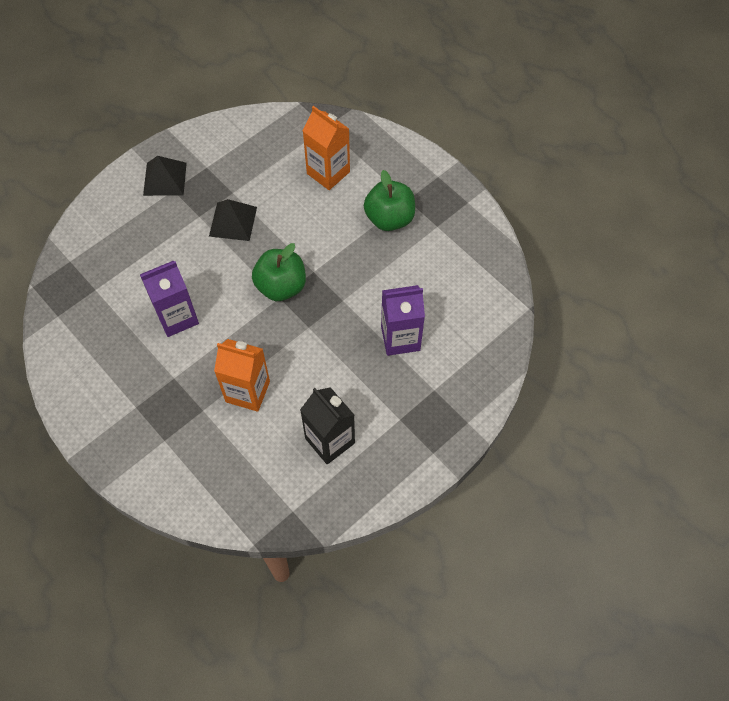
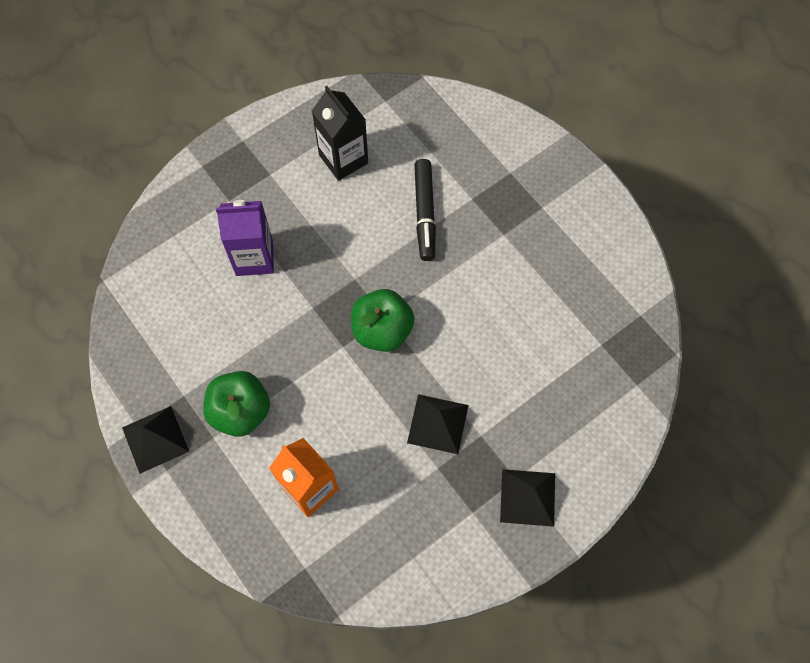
camera: 175 degrees left, 5 degrees up
(177, 317) = (503, 302): purple carton -> none
(247, 391) = (424, 213): orange carton -> black marker
(451, 195) = (155, 439): none -> black pyramid

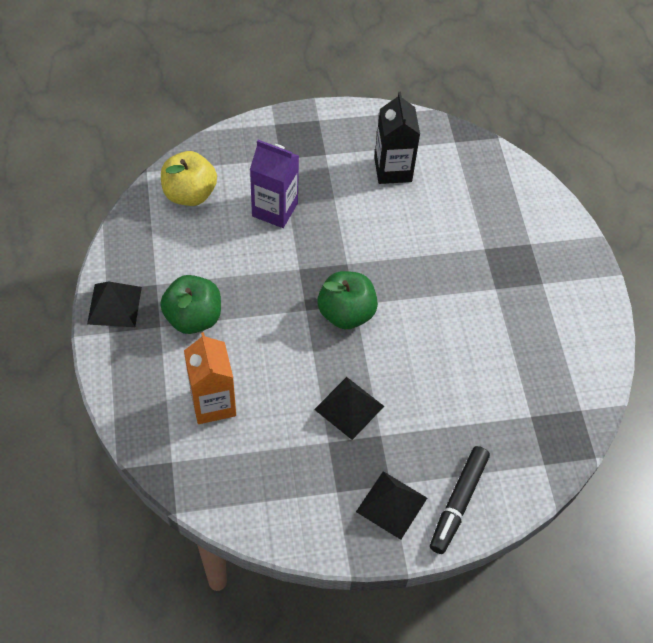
camera: 25 degrees right, 10 degrees down
(161, 283) = (190, 194): none -> yellow apple
(424, 213) = (436, 241): black marker -> black marker (458, 502)

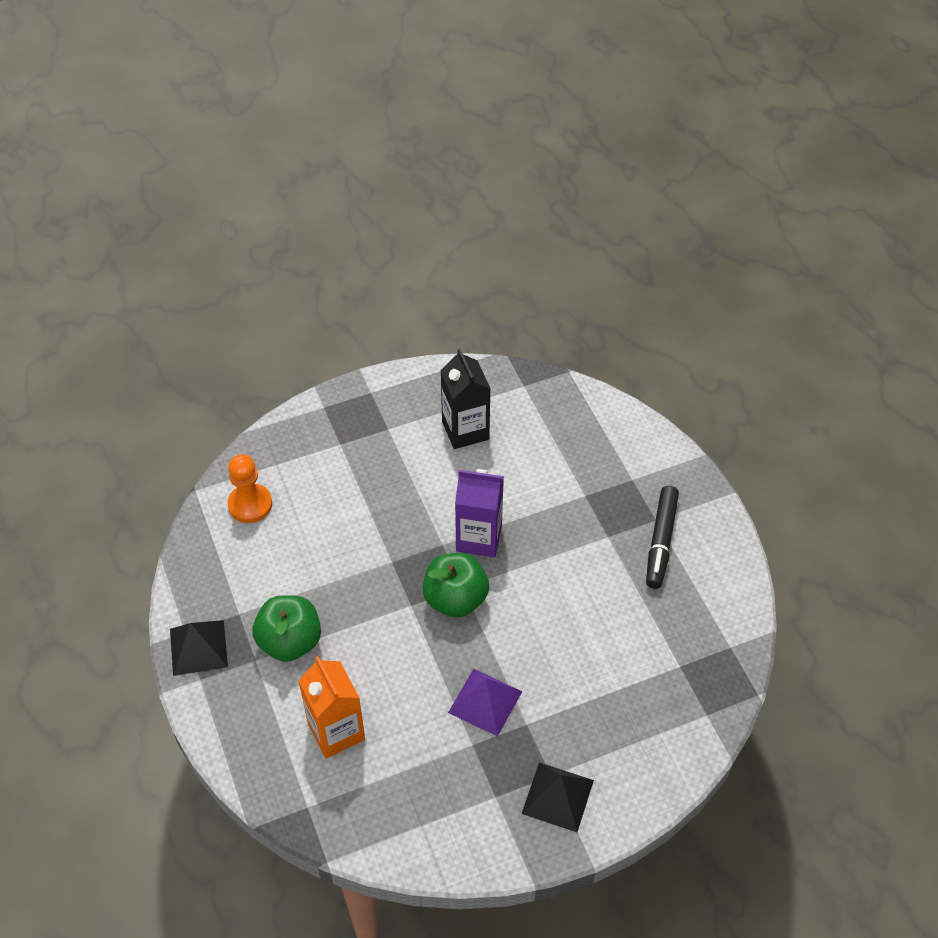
camera: 10 degrees left, 5 degrees down
(190, 194) = (250, 504): yellow apple -> orange pawn
(275, 209) = (348, 502): purple carton -> purple carton (479, 538)
(349, 407) = (485, 701): black pyramid -> purple pyramid
(458, 502) = (627, 777): black marker -> black marker (661, 541)

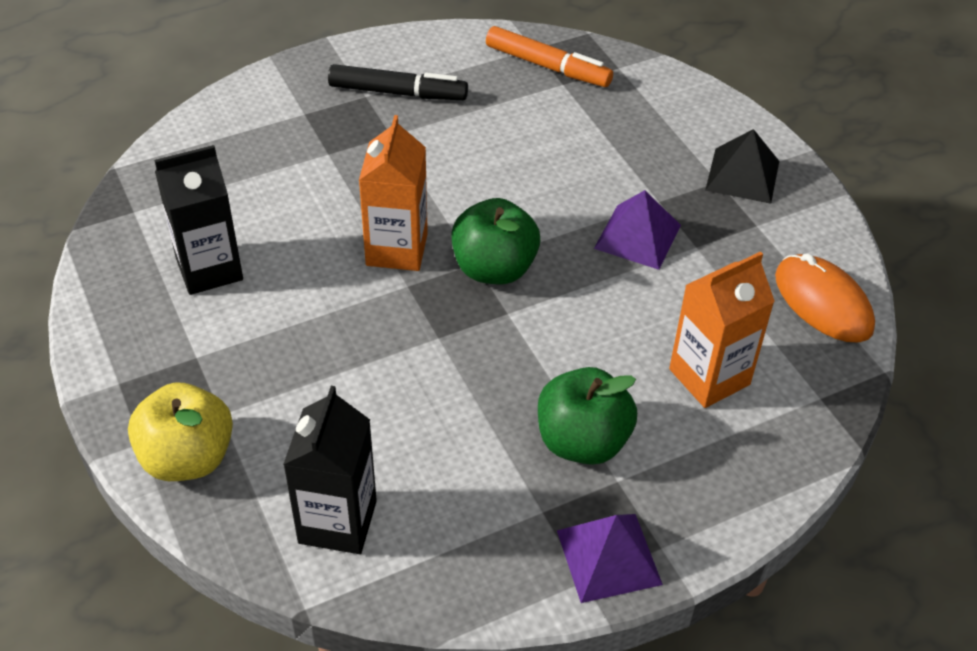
camera: 95 degrees left, 5 degrees down
(198, 647) = (609, 557): black pyramid -> purple pyramid
(250, 504) = (337, 522): orange pawn -> black carton
(308, 430) = (188, 458): none -> yellow apple
(403, 831) = (823, 302): none -> orange mouse
(479, 538) = (397, 249): purple carton -> orange carton
(703, 655) = (547, 66): none -> orange marker

